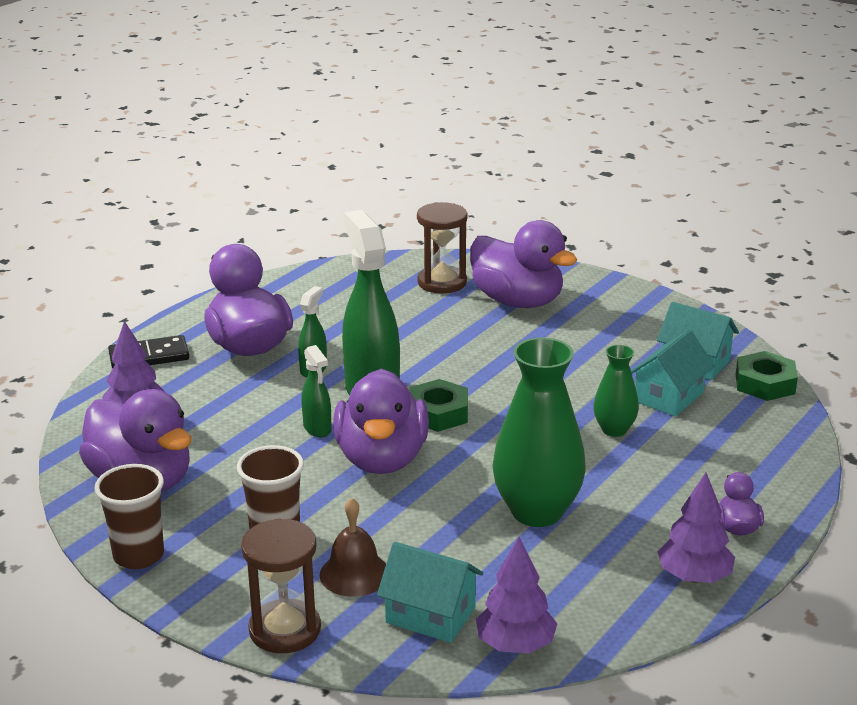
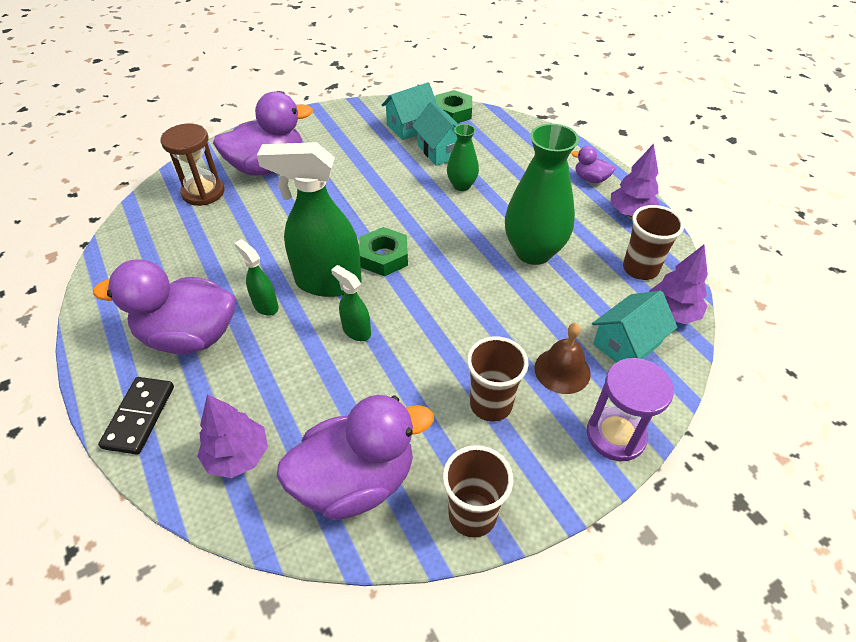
camera: 65 degrees left, 20 degrees up
(285, 630) = (615, 435): brown hourglass -> purple hourglass
(317, 428) = (356, 331): green spray bottle -> green spray bottle turned 135 degrees counterclockwise
(382, 459) = (424, 307): purple duck -> none
(580, 604) = (640, 269): none -> brown cup

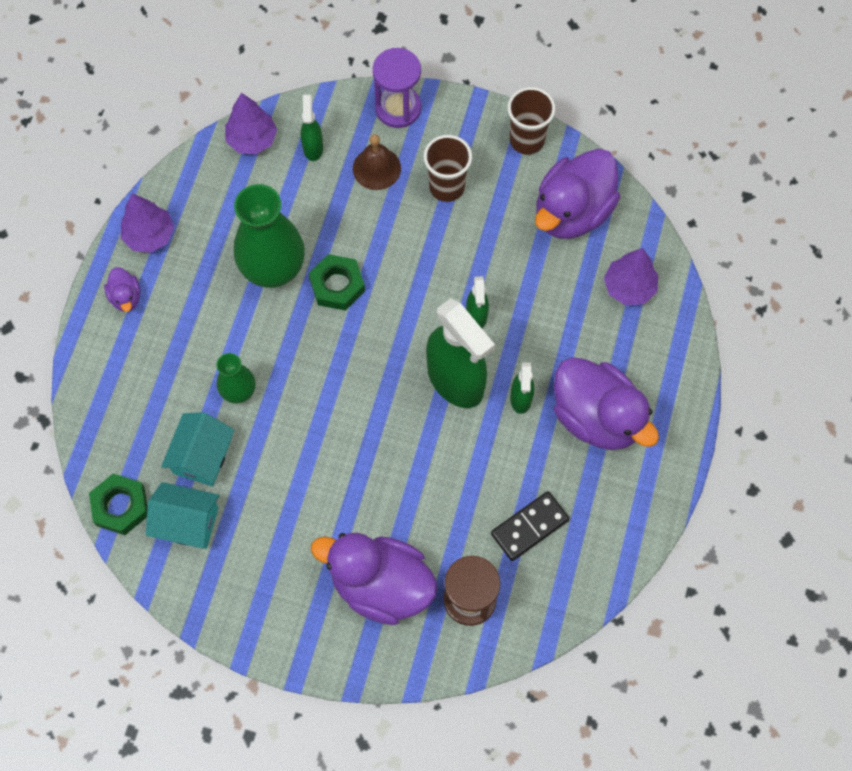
camera: 135 degrees left, 20 degrees up
(139, 417) = (673, 372): black domino -> black domino (529, 527)
(356, 481) = (572, 212): purple duck -> purple duck turned 75 degrees counterclockwise
(384, 257) = (389, 368): green nut -> green nut (337, 285)
(626, 344) = (313, 148): turquoise house -> green spray bottle
(640, 269) = (220, 186): brown cup -> none

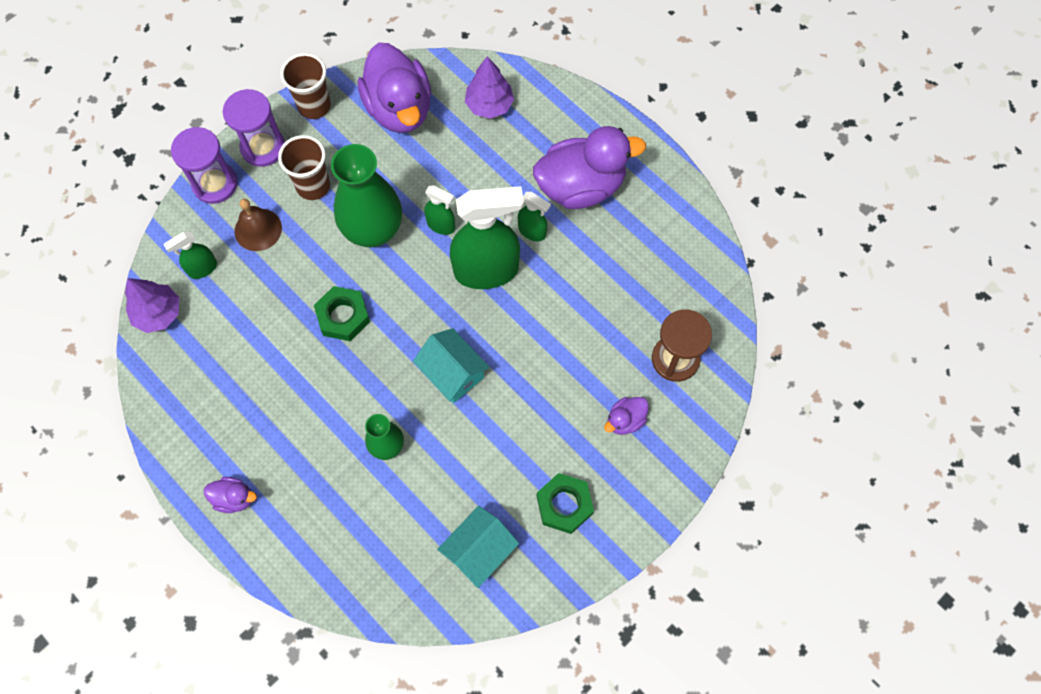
camera: 60 degrees left, 0 degrees up
(120, 506) = (430, 602): green nut -> green nut (564, 505)
(150, 236) = (189, 447): purple tree -> none
(202, 456) = (427, 507): turquoise house -> turquoise house (453, 373)
(273, 269) = (293, 359): green vase -> green vase (373, 230)
(313, 148) = (202, 269): green spray bottle -> green spray bottle turned 60 degrees counterclockwise
(381, 585) = (625, 420): purple duck -> purple duck, size x0.45
(458, 124) = (263, 147): none -> purple hourglass
(529, 527) = (641, 283): black domino -> none

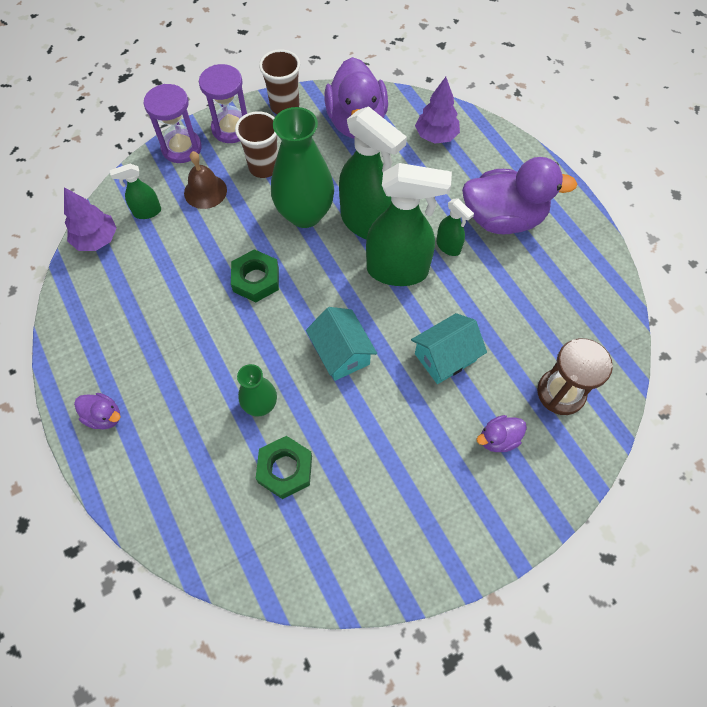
camera: 15 degrees right, 5 degrees down
(441, 225) = (366, 223): green spray bottle -> green spray bottle, size x2.10
(479, 551) = (320, 530): turquoise house -> turquoise house (445, 357)
(564, 505) = (417, 507): green nut -> green nut (285, 469)

